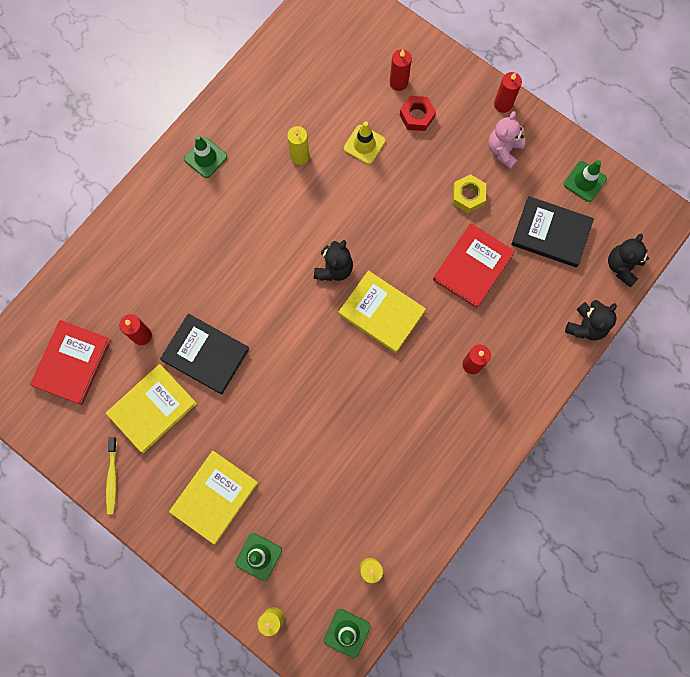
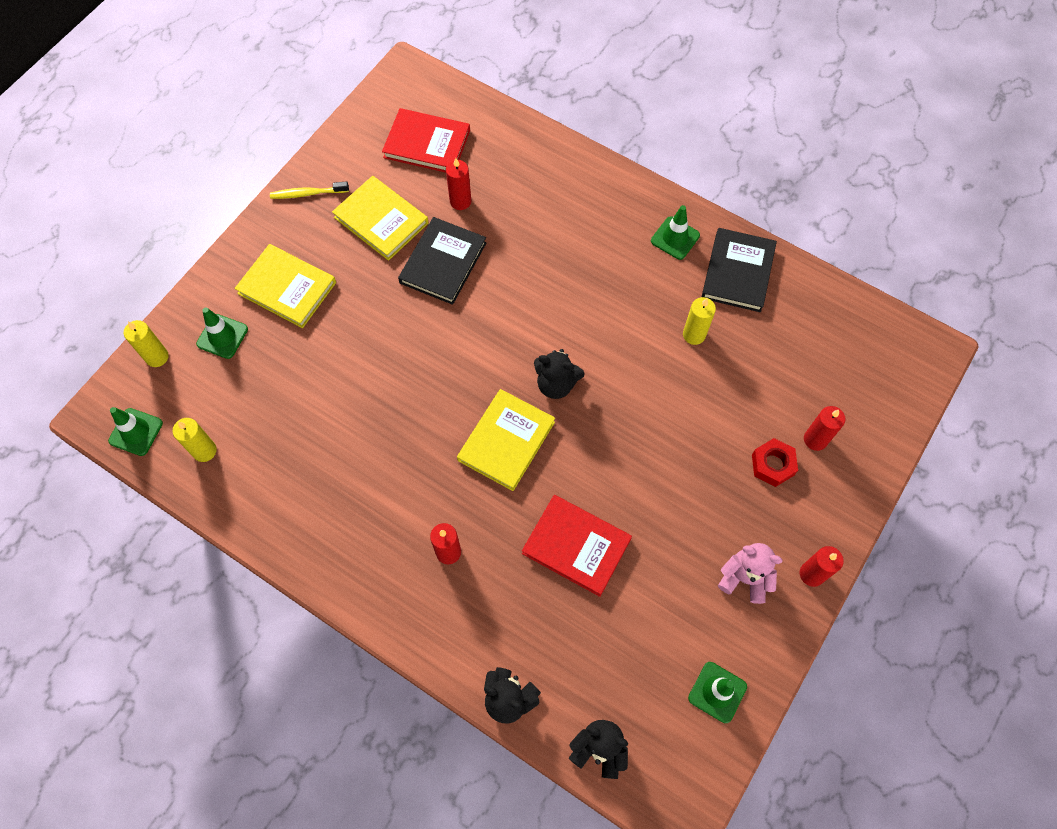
camera: 85 degrees right, 10 degrees down
(364, 144) = (721, 405): yellow traffic cone -> none
(468, 196) = (672, 535): yellow nut -> none
(551, 233) = (635, 646): black book -> black book (737, 272)

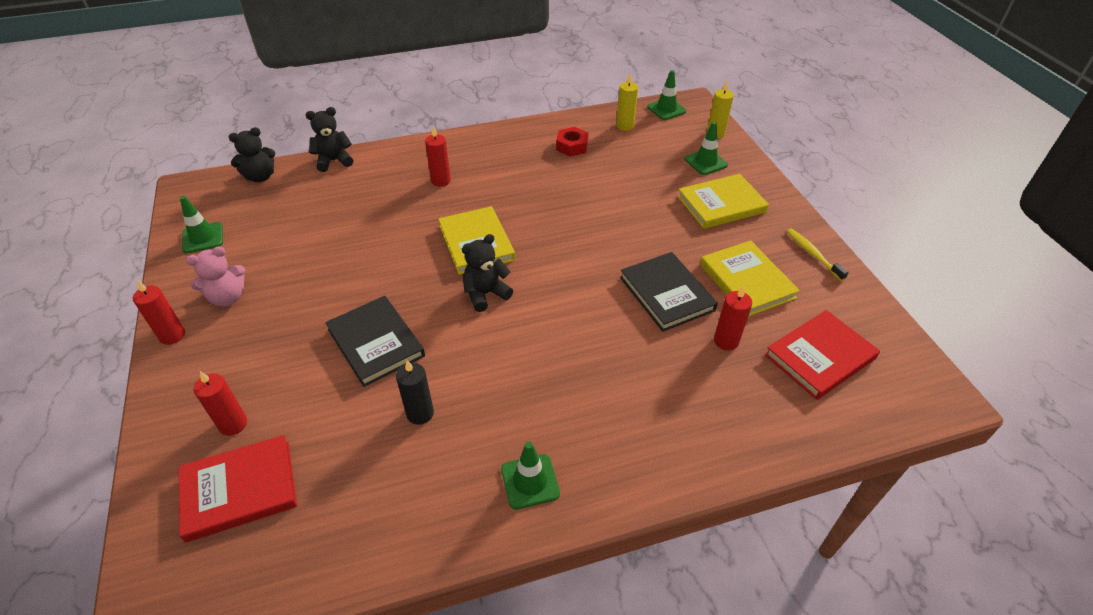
camera: 130 degrees right, 20 degrees down
(307, 193) = (813, 254): yellow toothbrush -> yellow toothbrush turned 60 degrees counterclockwise
(381, 220) = (746, 281): yellow book -> yellow book turned 75 degrees clockwise
(576, 546) = (366, 233): red book -> red book (239, 490)
(694, 335) = (420, 413): yellow candle -> black candle
(737, 272) = (436, 506): black book -> black book (376, 343)
(772, 465) = (260, 377): red nut -> red nut (572, 146)

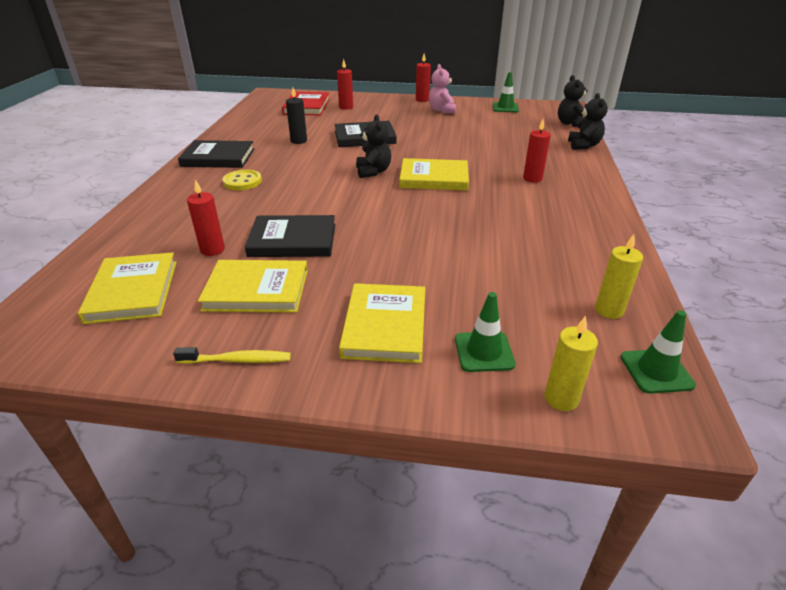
camera: 115 degrees right, 10 degrees down
(530, 481) = (218, 158): green traffic cone -> black book
(572, 146) = (568, 256): red nut -> none
(583, 403) = (242, 182): none -> yellow button
(820, 357) = (132, 291): red book -> yellow book

